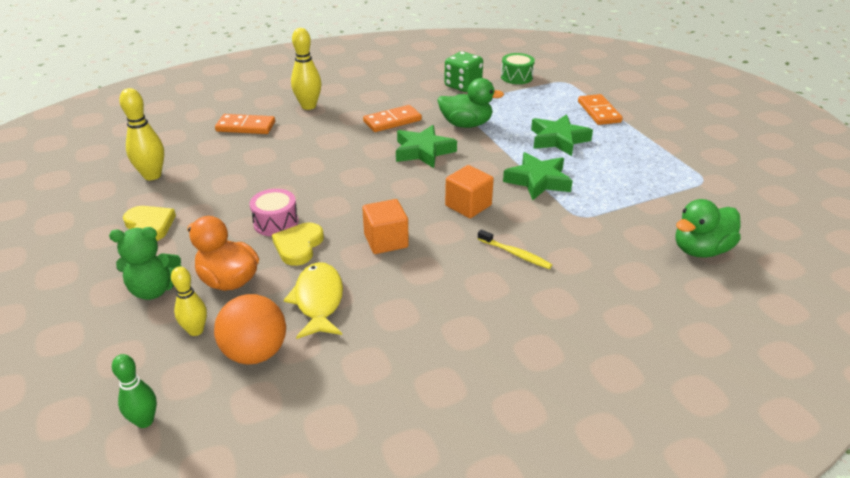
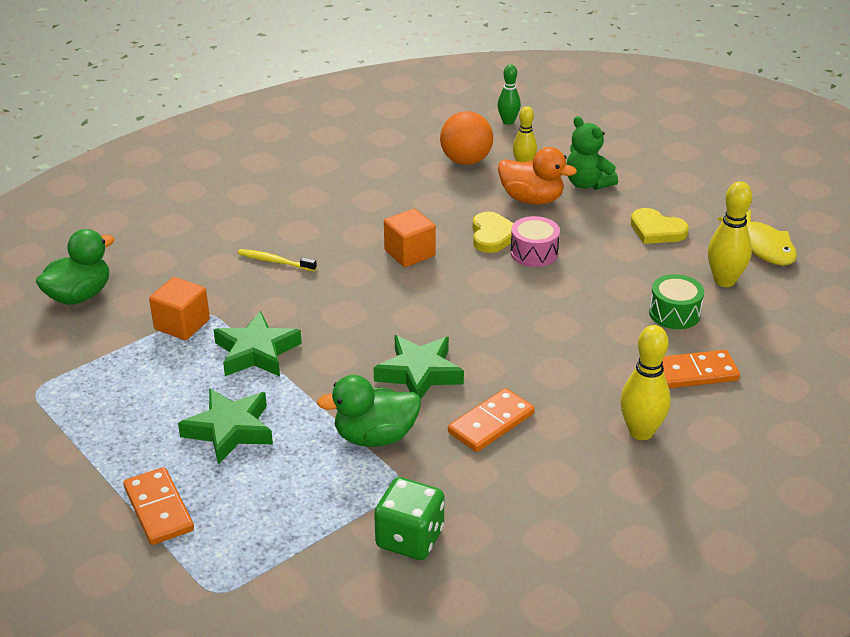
camera: 165 degrees right, 0 degrees up
(154, 290) = (587, 184): green teddy bear -> green teddy bear turned 105 degrees counterclockwise
(318, 300) = (442, 198): yellow fish -> yellow fish (763, 246)
(468, 205) = (336, 305): orange cube -> orange cube (182, 324)
(516, 77) = (312, 589): green drum -> green drum (674, 313)

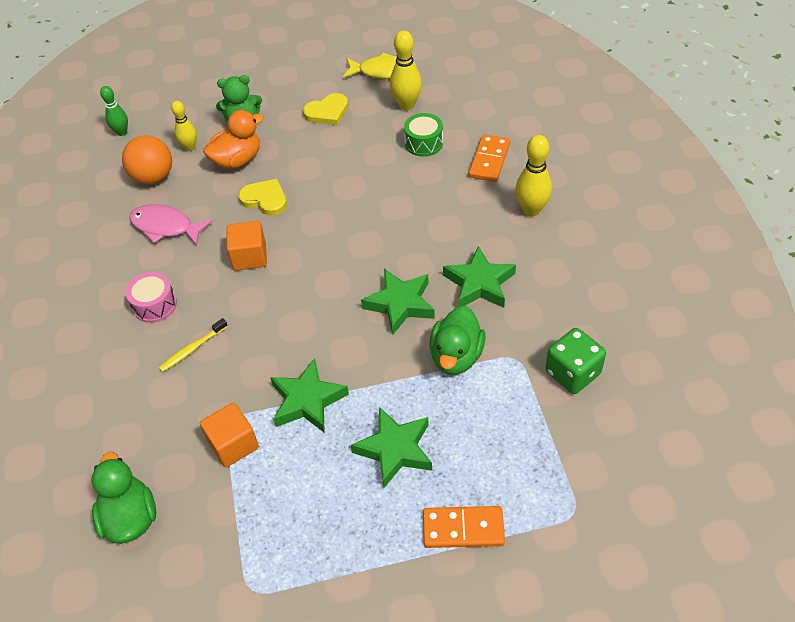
camera: 60 degrees left, 15 degrees up
(409, 191) = (165, 227): none -> pink fish
(491, 423) = (479, 283): orange domino -> green star
(534, 253) = (304, 185): pink drum -> pink drum (155, 305)

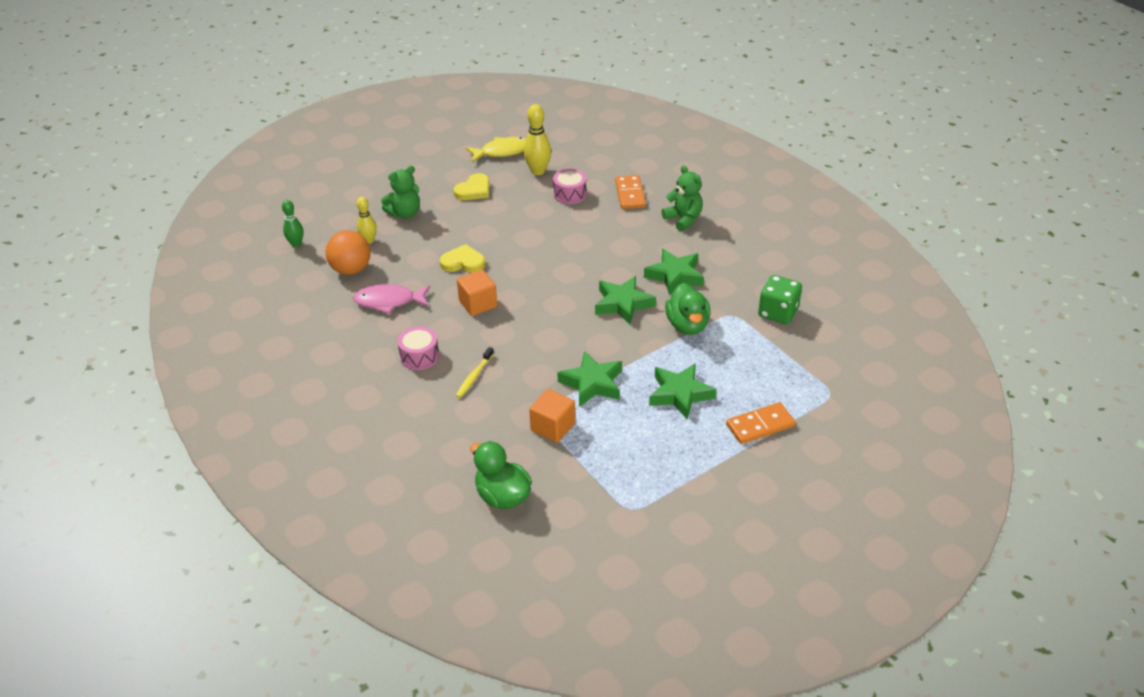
camera: 25 degrees left, 10 degrees down
(237, 160) = (419, 241): orange duck -> none
(423, 143) = (570, 194): green drum -> pink drum
(531, 210) = (683, 219): yellow bowling pin -> green teddy bear

